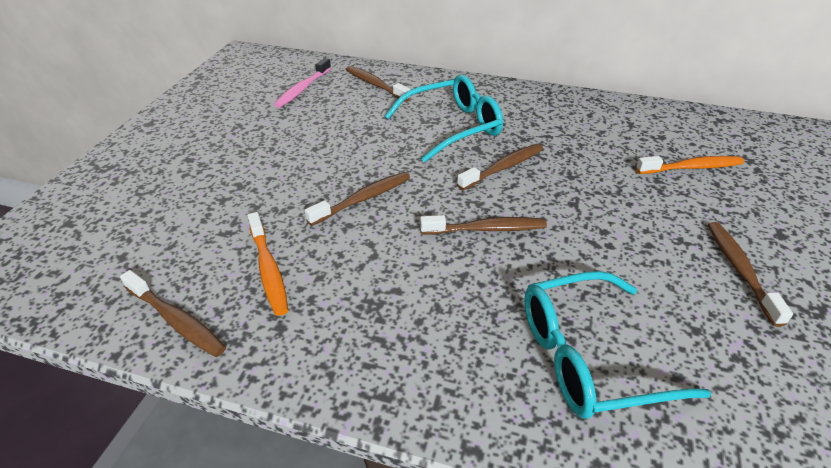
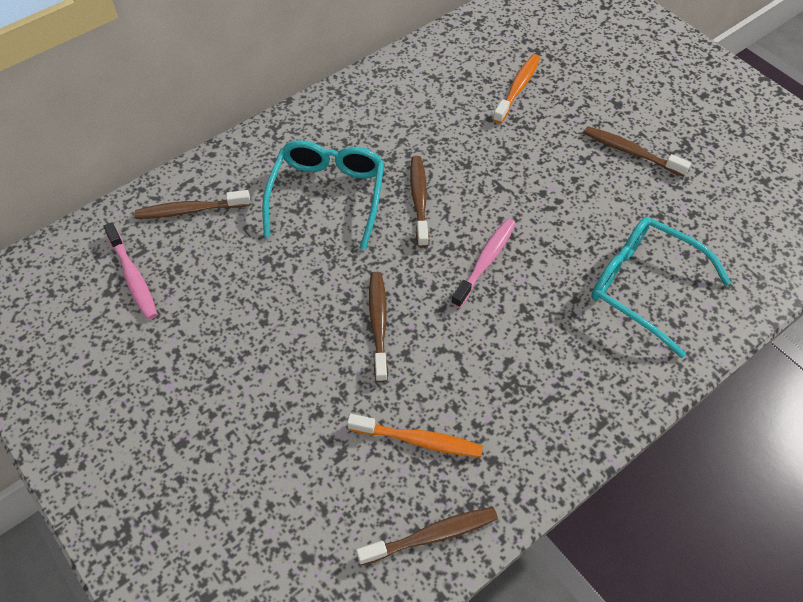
camera: 55 degrees left, 15 degrees up
(486, 229) = (485, 261): brown toothbrush -> pink toothbrush
(589, 356) = (644, 286): turquoise glasses -> turquoise glasses turned 105 degrees clockwise

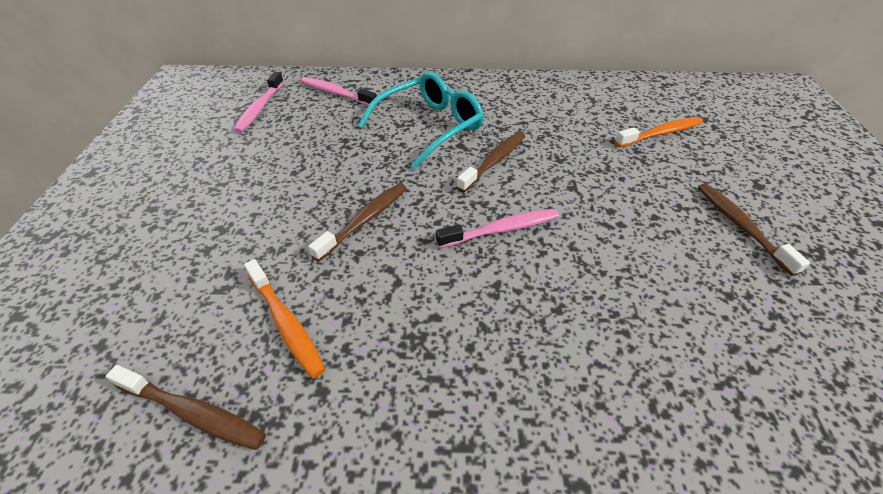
camera: 40 degrees right, 10 degrees down
(190, 210) = (336, 93): brown toothbrush -> pink toothbrush
(644, 286) = (649, 346): turquoise glasses -> none

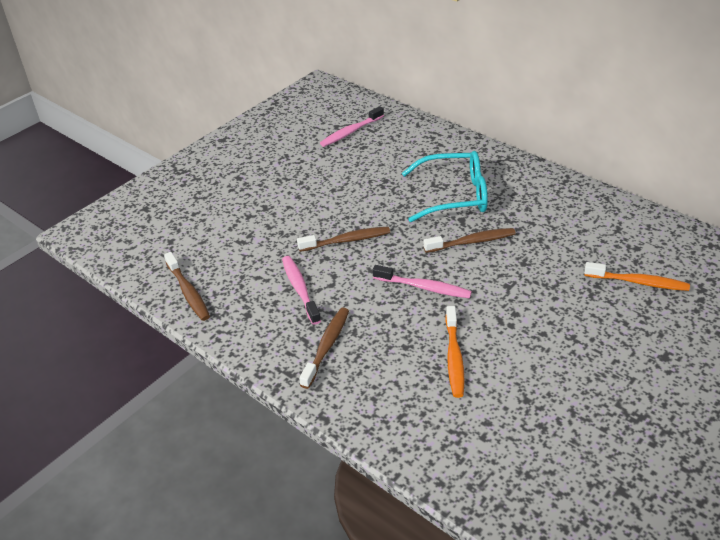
camera: 40 degrees right, 5 degrees down
(286, 323) = (257, 275): orange toothbrush -> orange toothbrush (454, 357)
(336, 93) = (413, 140): pink toothbrush -> pink toothbrush (300, 289)
(740, 226) = (600, 371): brown toothbrush -> brown toothbrush (326, 346)

